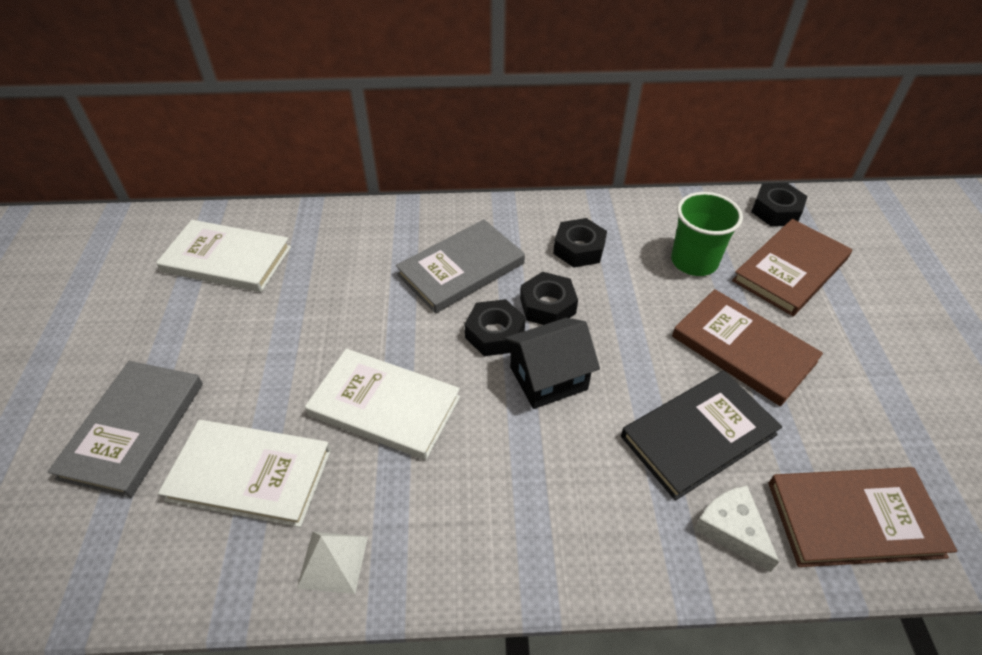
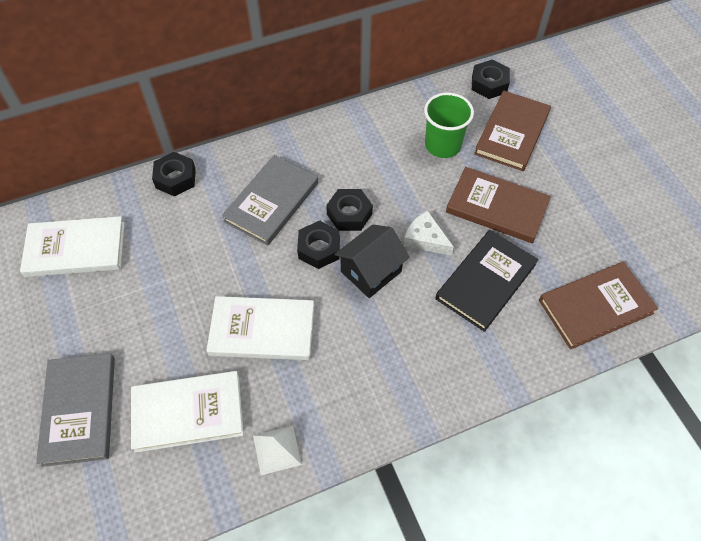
camera: 20 degrees left, 10 degrees up
(579, 249) = (355, 158): black nut -> black nut (175, 178)
(732, 529) = (524, 339): white cheese -> white cheese (425, 239)

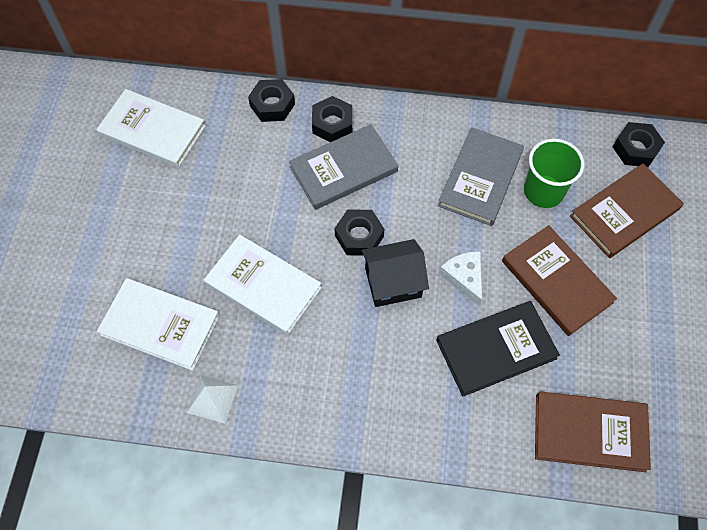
camera: 30 degrees right, 5 degrees up
(79, 410) = (78, 275): grey book -> grey book (480, 178)
(349, 214) = (407, 216): black nut -> black nut (332, 124)

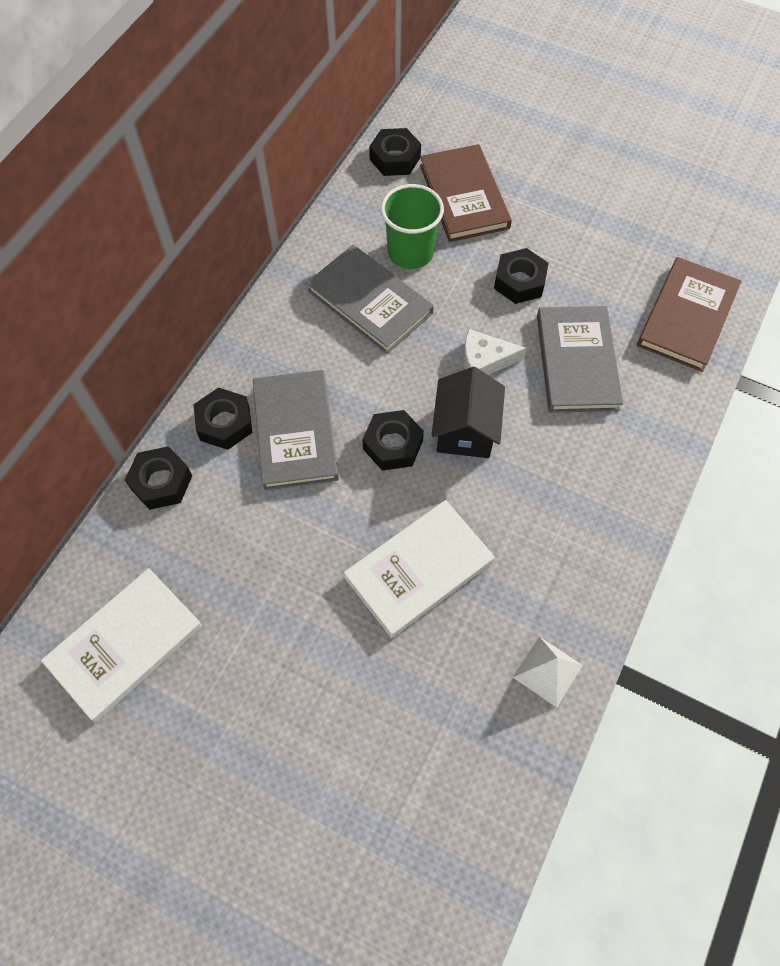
camera: 70 degrees left, 0 degrees up
(160, 325) = (428, 710): white book -> none
(496, 349) = (577, 362): black book -> grey book
(556, 282) = (519, 282): brown book -> black nut

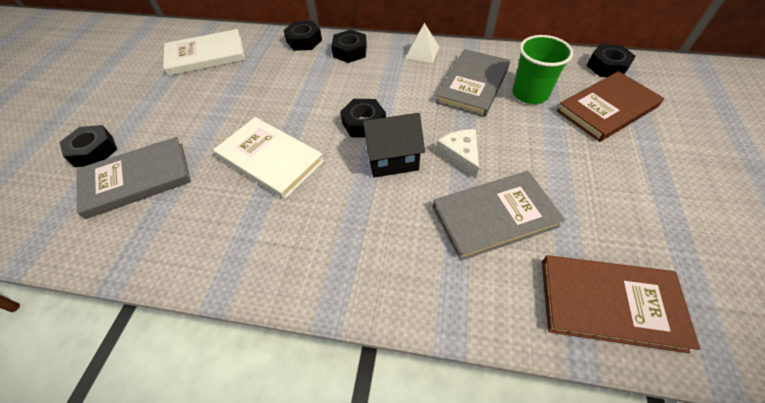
camera: 75 degrees right, 10 degrees down
(125, 645) = (206, 55): white book -> white book turned 45 degrees counterclockwise
(295, 432) = (355, 79): grey book -> grey book (137, 179)
(519, 282) = (550, 160): black nut -> black nut (94, 151)
(547, 671) = (195, 255): white pyramid -> white pyramid (422, 52)

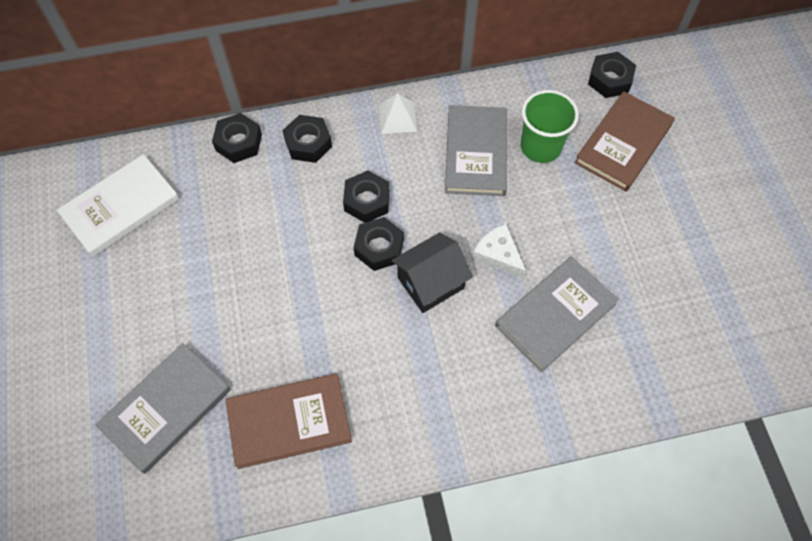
camera: 25 degrees left, 10 degrees up
(94, 151) = (83, 394): black nut -> black nut (367, 201)
(270, 159) = (301, 330): white book -> none
(609, 303) = (673, 364): brown book -> brown book (289, 422)

